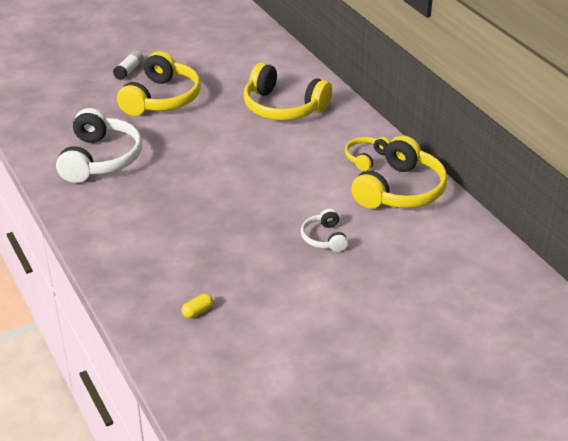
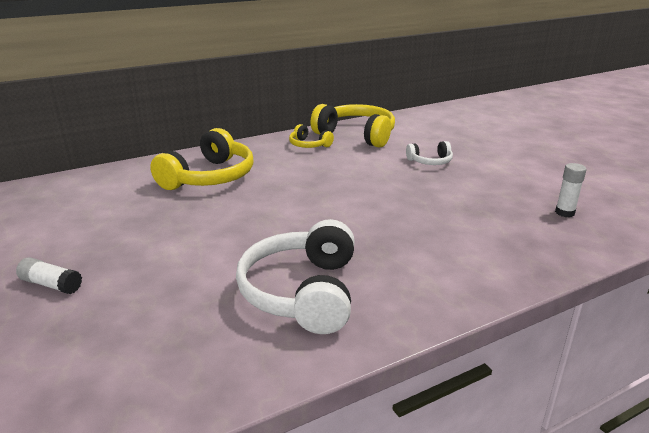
camera: 90 degrees left, 10 degrees down
(101, 159) = (302, 292): white headphones -> white headphones turned 90 degrees counterclockwise
(162, 99) = (154, 251): yellow headphones -> none
(197, 311) = (564, 212): yellow capsule -> white glue stick

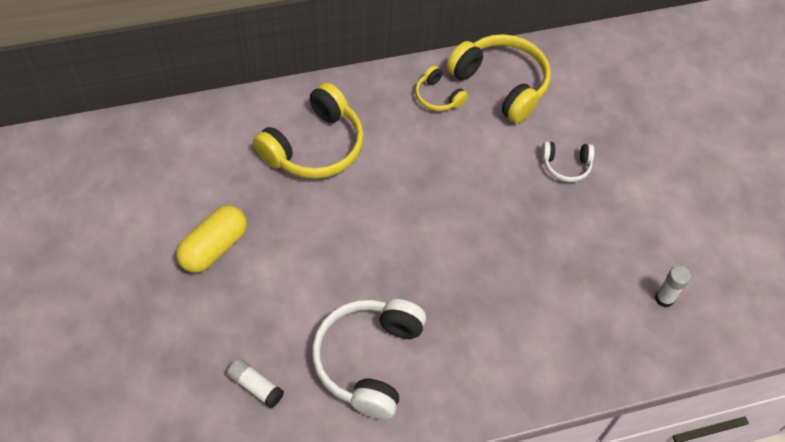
camera: 10 degrees right, 30 degrees up
(51, 284) = (160, 299): white glue stick -> white glue stick (255, 386)
(115, 242) = (214, 247): none -> yellow capsule

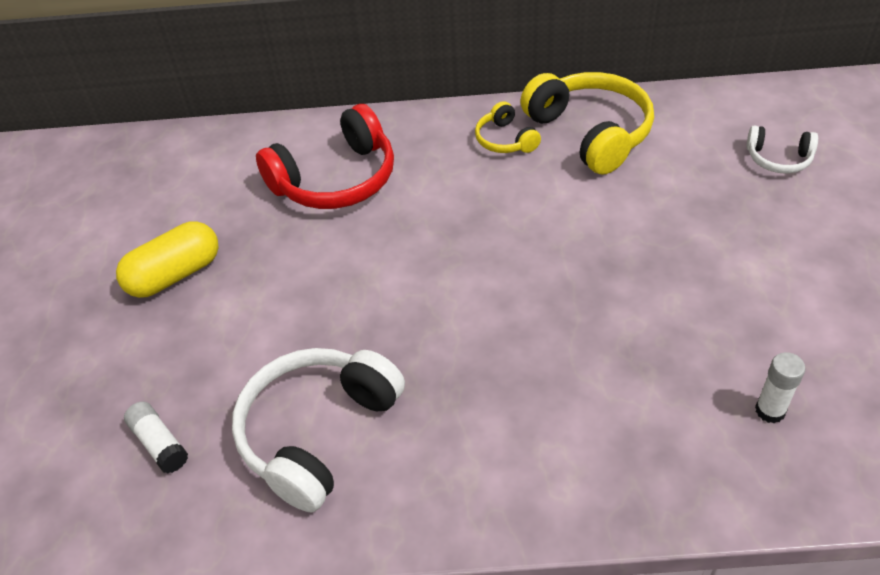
camera: 20 degrees right, 10 degrees down
(315, 147) = (336, 179): yellow headphones -> red headphones
(566, 166) = (656, 229): white headphones -> white headphones (778, 159)

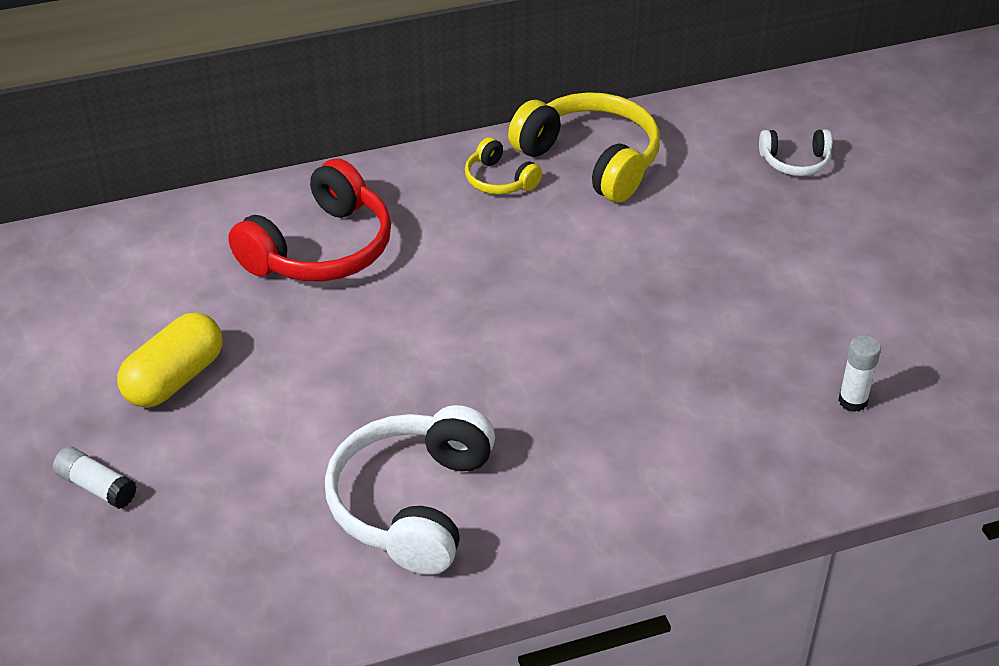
camera: 20 degrees left, 5 degrees down
(159, 443) = (241, 547): white glue stick -> white glue stick (96, 487)

